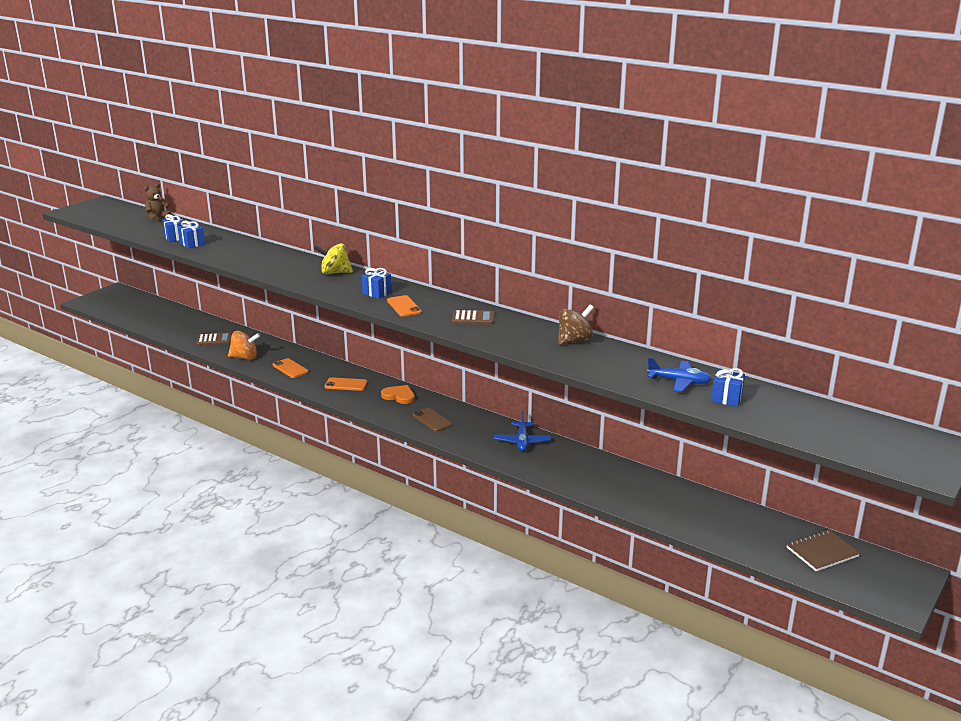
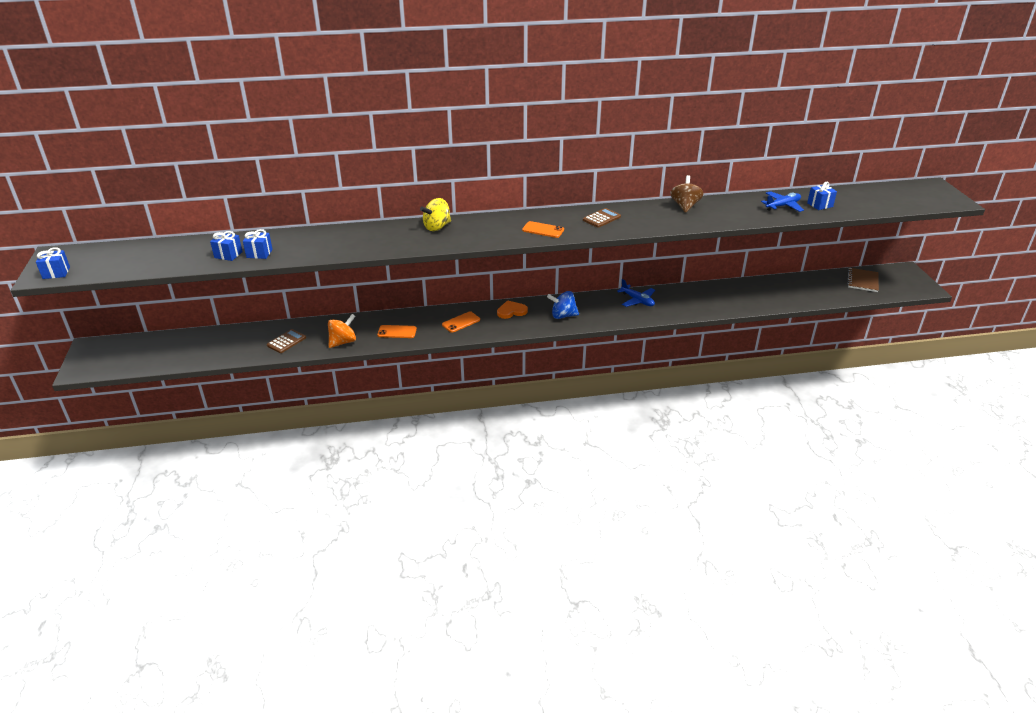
camera: 45 degrees left, 10 degrees up
(158, 218) = (163, 245): brown teddy bear -> none
(377, 293) = (503, 229): blue gift -> blue gift (56, 273)
(432, 420) = (563, 316): brown phone -> blue spinning top

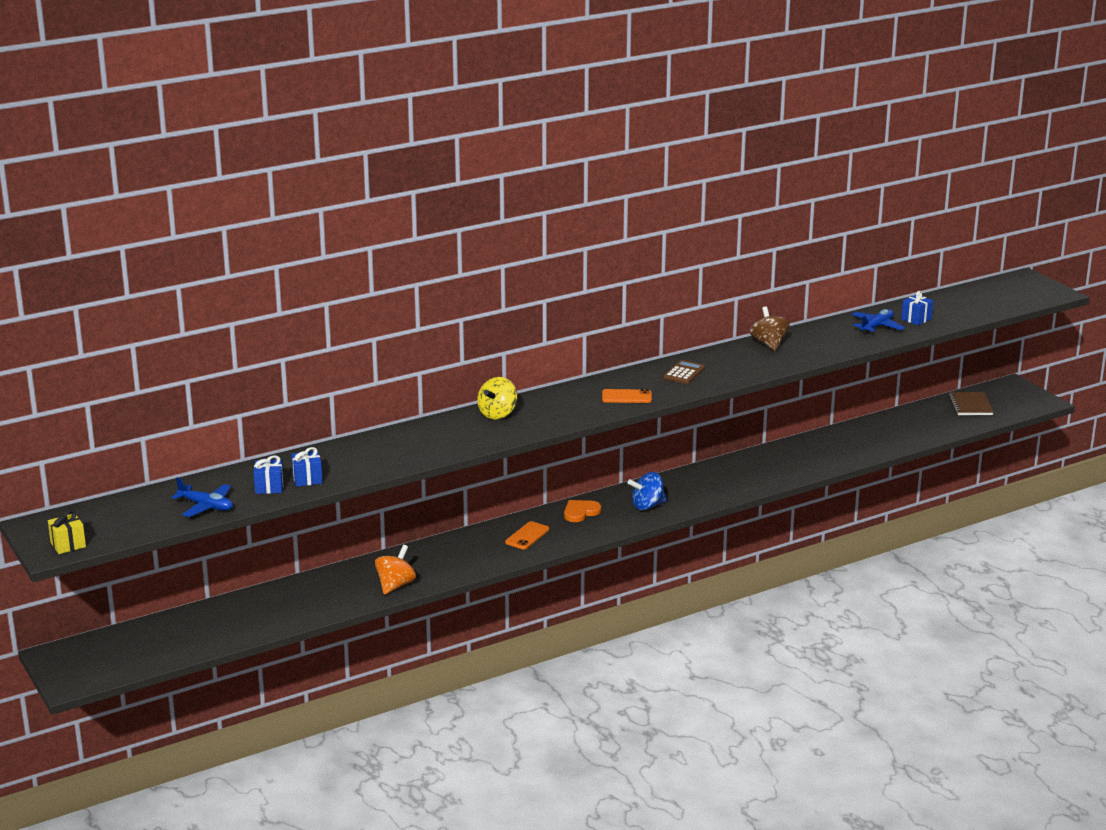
camera: 20 degrees left, 10 degrees down
(56, 273) = (68, 545): blue gift -> yellow gift
(286, 341) = (320, 599): brown calculator -> none
(397, 332) = (455, 561): orange phone -> none
(637, 300) = (725, 473): blue plane -> blue plane (206, 506)

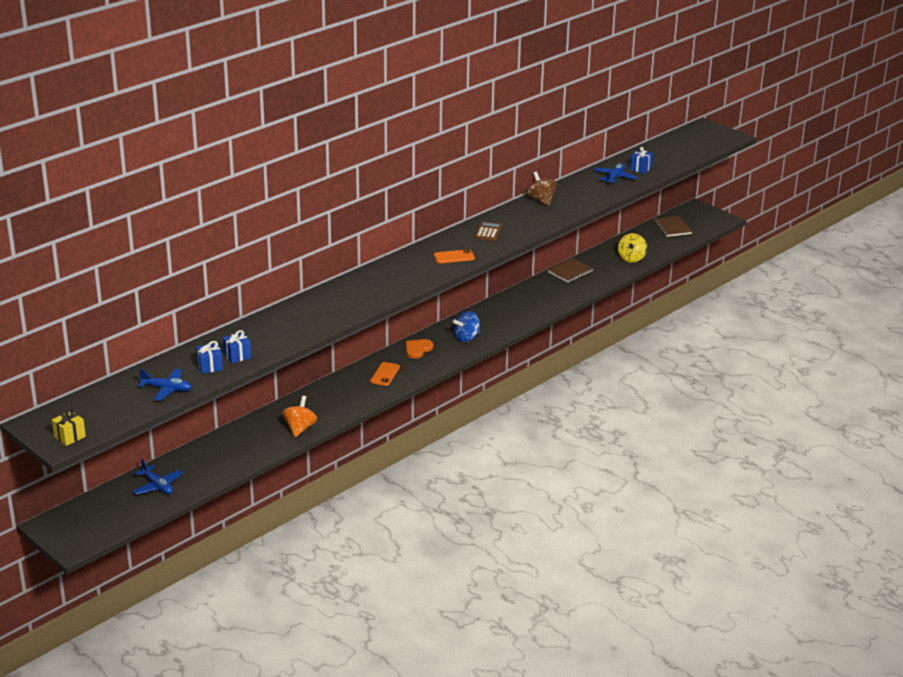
camera: 15 degrees left, 5 degrees up
(198, 628) = (157, 486): none -> blue plane
(497, 414) = (361, 282): yellow spinning top -> yellow spinning top (631, 258)
(814, 443) = (570, 272): none -> brown notebook

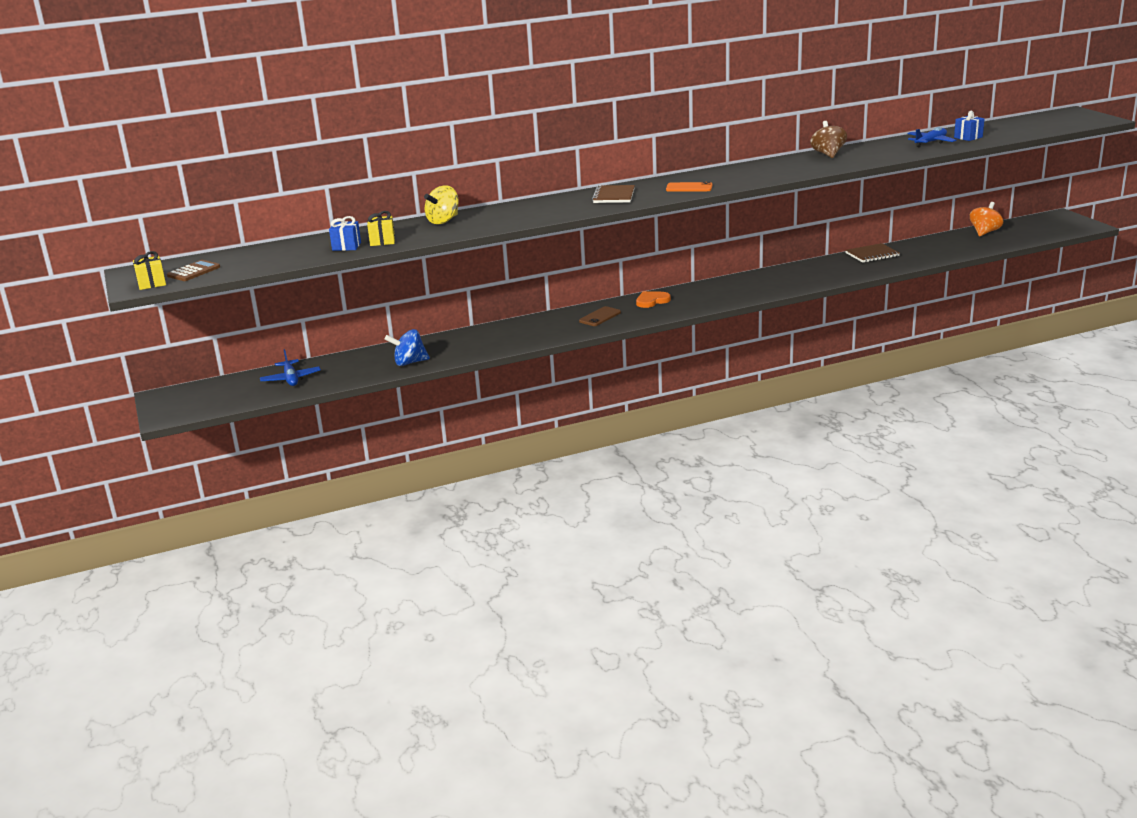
camera: 25 degrees right, 5 degrees down
(167, 389) = (285, 259): blue plane -> none
(237, 356) = (382, 241): blue gift -> yellow gift
(300, 428) = (473, 350): orange spinning top -> orange spinning top (984, 232)
(385, 374) = (600, 317): orange phone -> brown phone
(466, 338) = (713, 296): blue spinning top -> blue spinning top (409, 363)
(488, 232) = (745, 172): brown calculator -> brown calculator (194, 271)
(631, 258) = (953, 249): yellow spinning top -> yellow spinning top (443, 221)
(672, 227) = (1020, 229): brown notebook -> brown notebook (614, 196)

